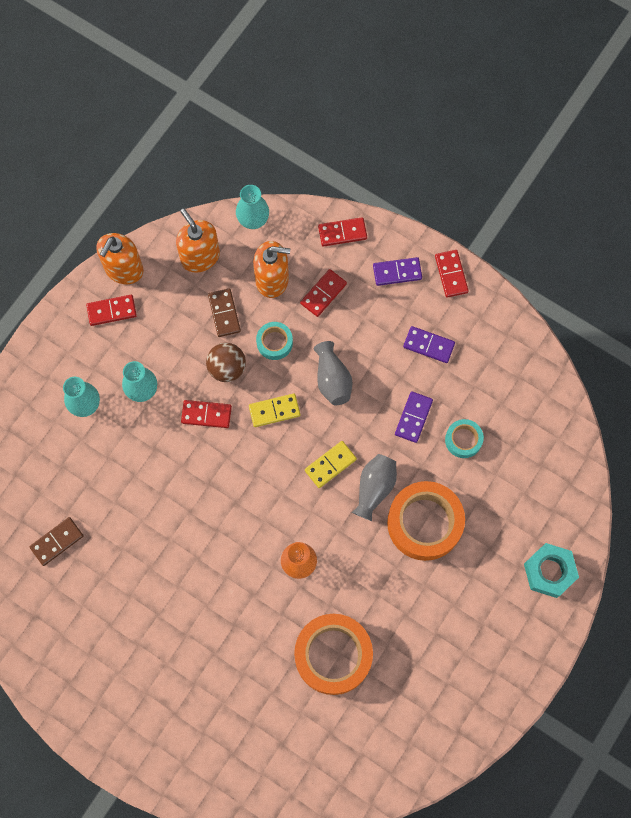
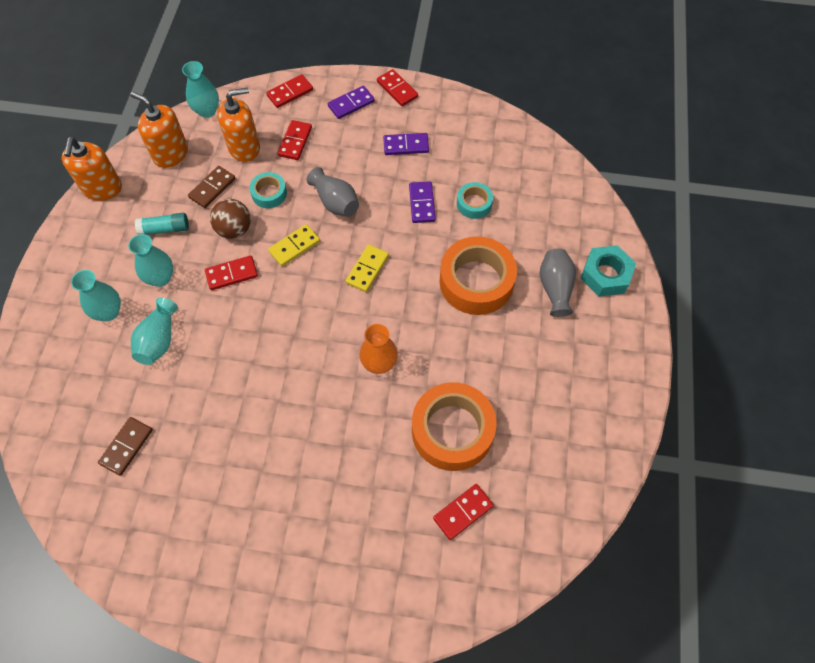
camera: 25 degrees left, 10 degrees down
(112, 311) = (104, 225): red domino -> red domino (463, 512)
(118, 453) = (159, 340): none -> turquoise vase
(164, 339) = (165, 229): none -> turquoise glue stick
(224, 313) = (212, 188): brown domino -> brown domino turned 75 degrees clockwise
(374, 488) = (417, 272): grey vase -> grey vase (555, 288)

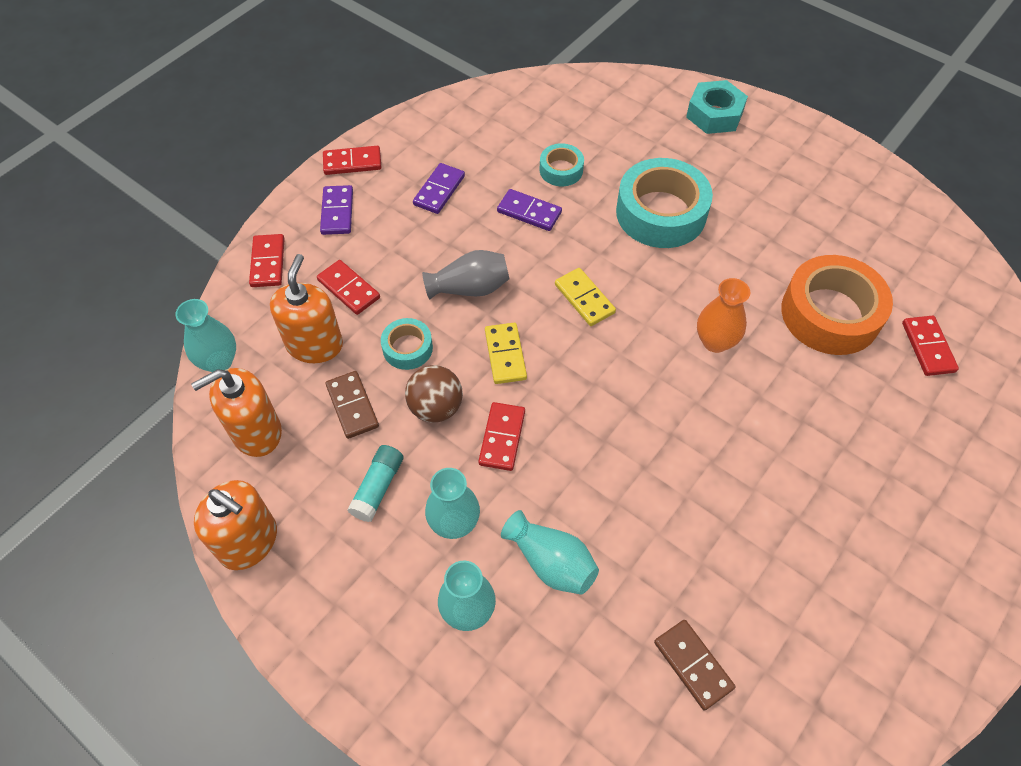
camera: 60 degrees left, 5 degrees down
(476, 281) = (661, 213): orange tape -> turquoise tape
(555, 288) = (706, 157): grey vase -> none

